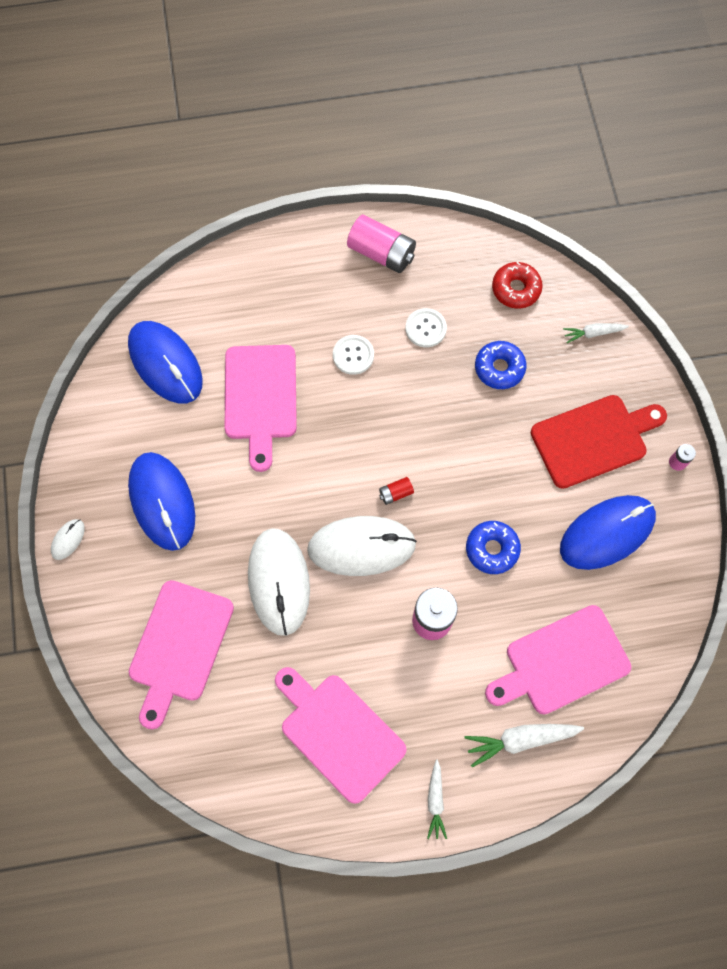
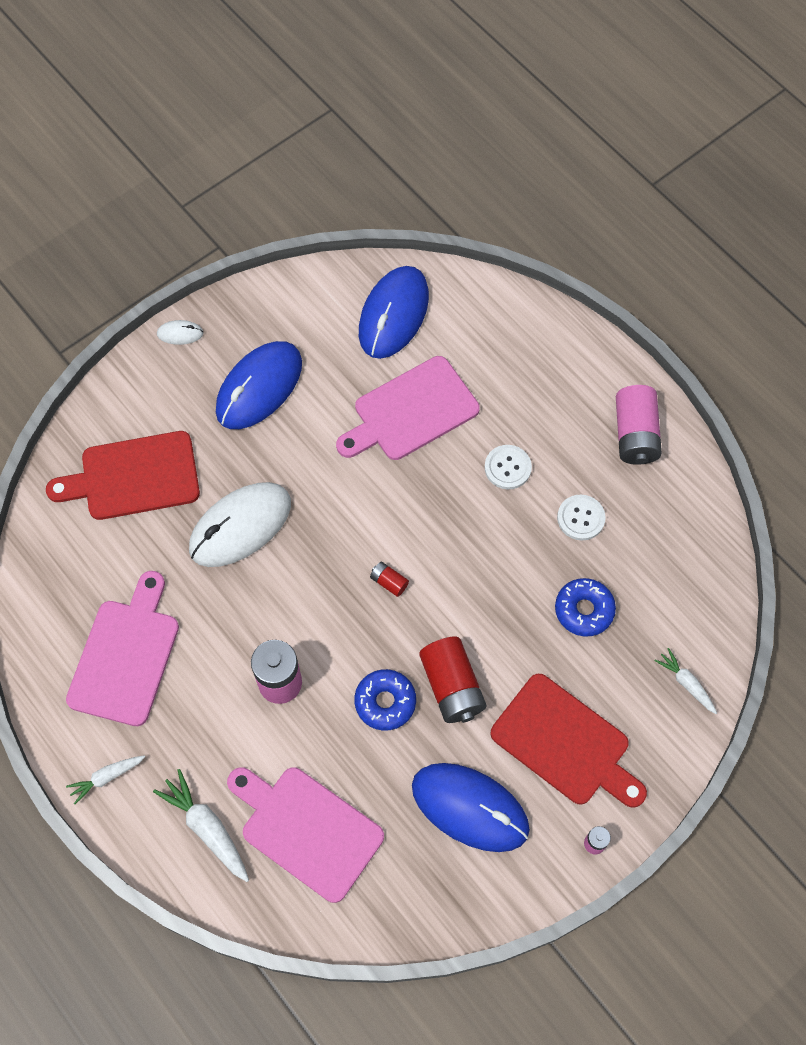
camera: 60 degrees right, 5 degrees down
(179, 646) = (133, 477): pink cutting board -> red cutting board
(361, 546) = (316, 580): white mouse -> none
(506, 494) = (452, 686): none -> red battery
(516, 289) = (684, 581): red donut -> none

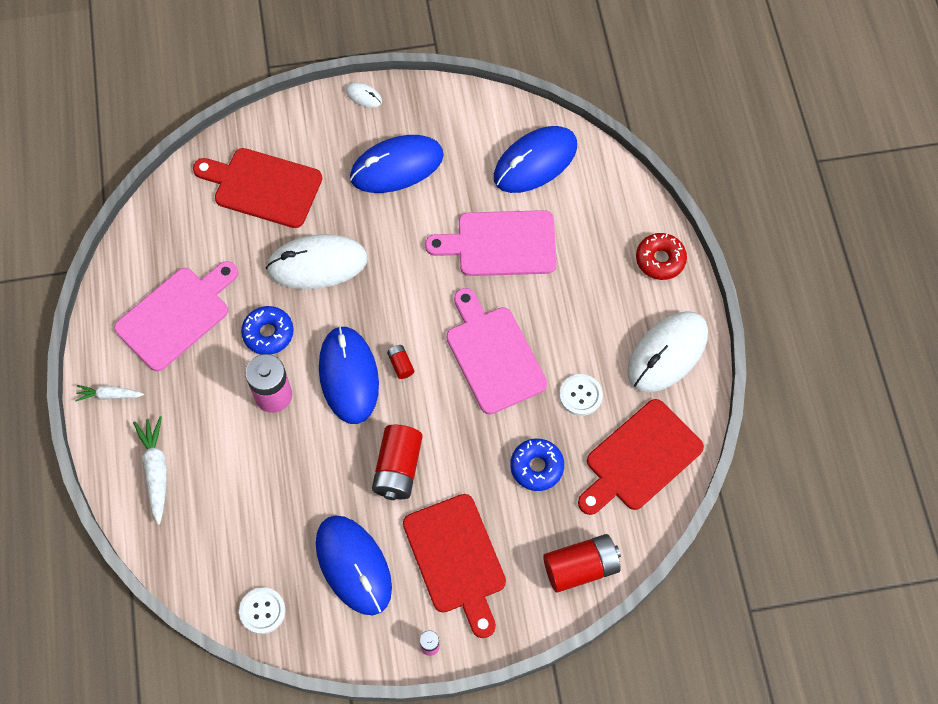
camera: 30 degrees right, 0 degrees up
(307, 829) = (225, 512): pink cutting board -> pink cutting board (493, 355)
(344, 622) = (348, 376): none -> blue mouse
(385, 702) = (341, 452): blue donut -> blue donut (268, 333)
(507, 468) = (548, 326): white button -> white button (262, 611)
(572, 349) = (660, 260): none -> red donut
(635, 434) = (667, 353): pink battery -> white mouse
(673, 548) = (639, 458): none -> red cutting board
(686, 683) = (580, 567): white carrot -> red battery

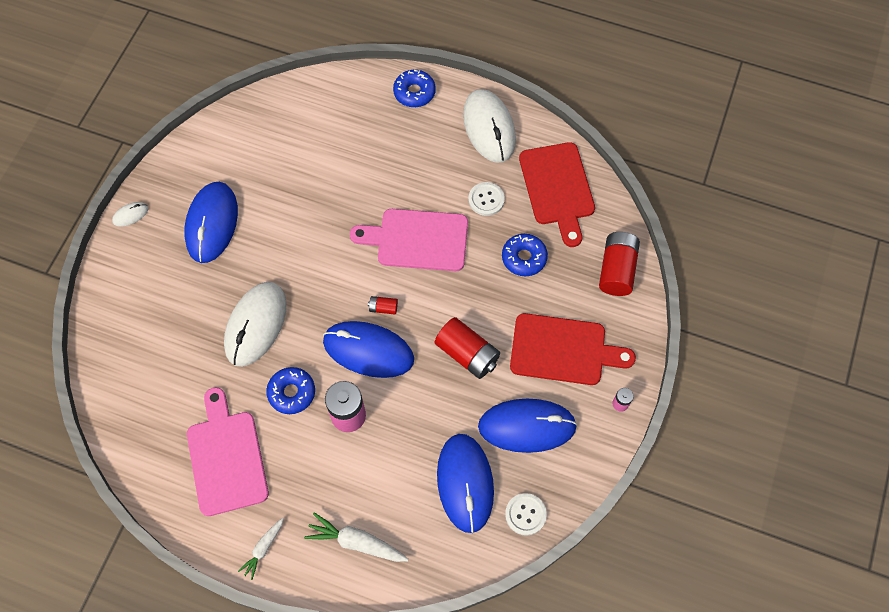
camera: 60 degrees left, 0 degrees up
(263, 186) = (156, 331): red cutting board -> none
(500, 244) = (329, 187): pink cutting board -> none
(535, 162) = (278, 128): blue mouse -> blue mouse (465, 483)
(660, 260) = (414, 92): red donut -> blue donut

